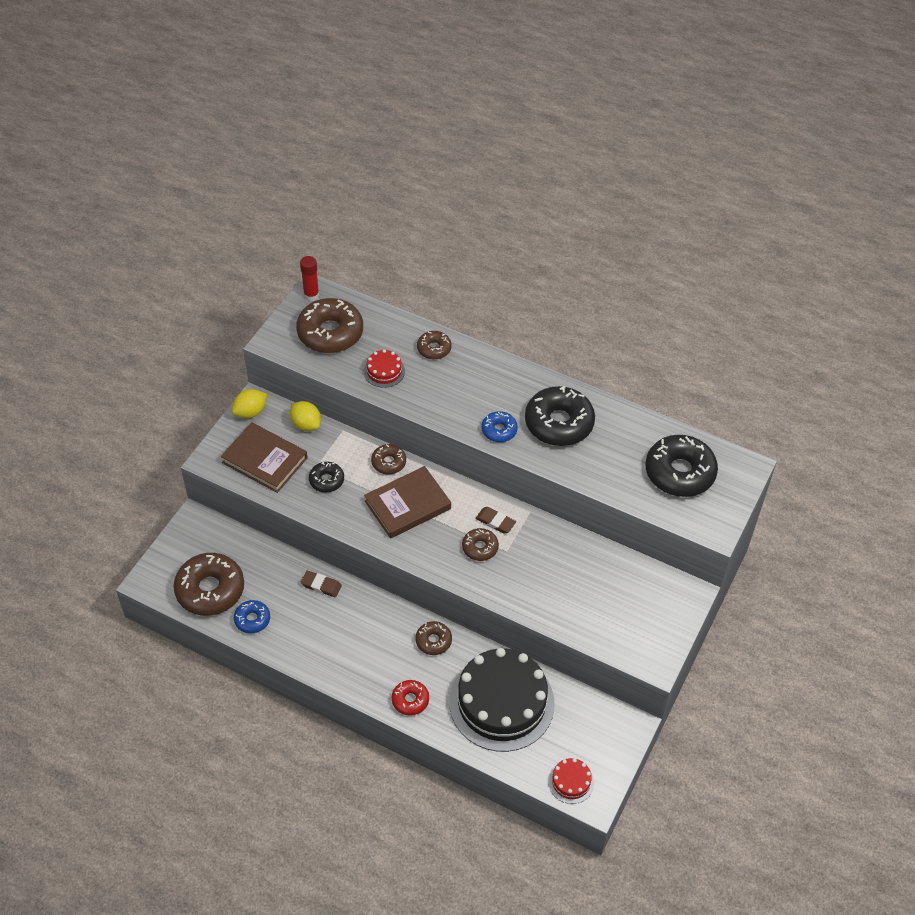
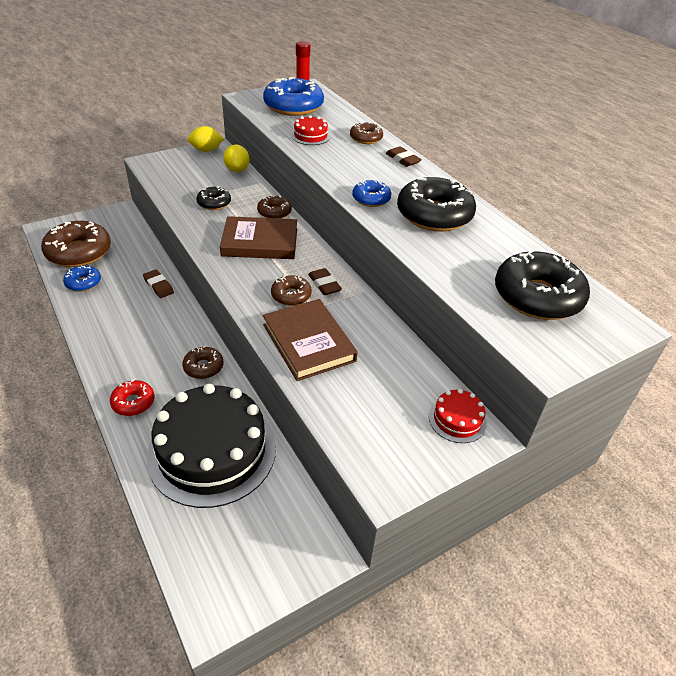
camera: 30 degrees right, 10 degrees down
(265, 460) = (184, 176): brown book -> brown book (309, 342)
(330, 333) = (293, 106): brown donut -> blue donut
(486, 363) = (402, 159): none -> brown eraser
(571, 782) = (206, 575): red cake -> red cake (457, 419)

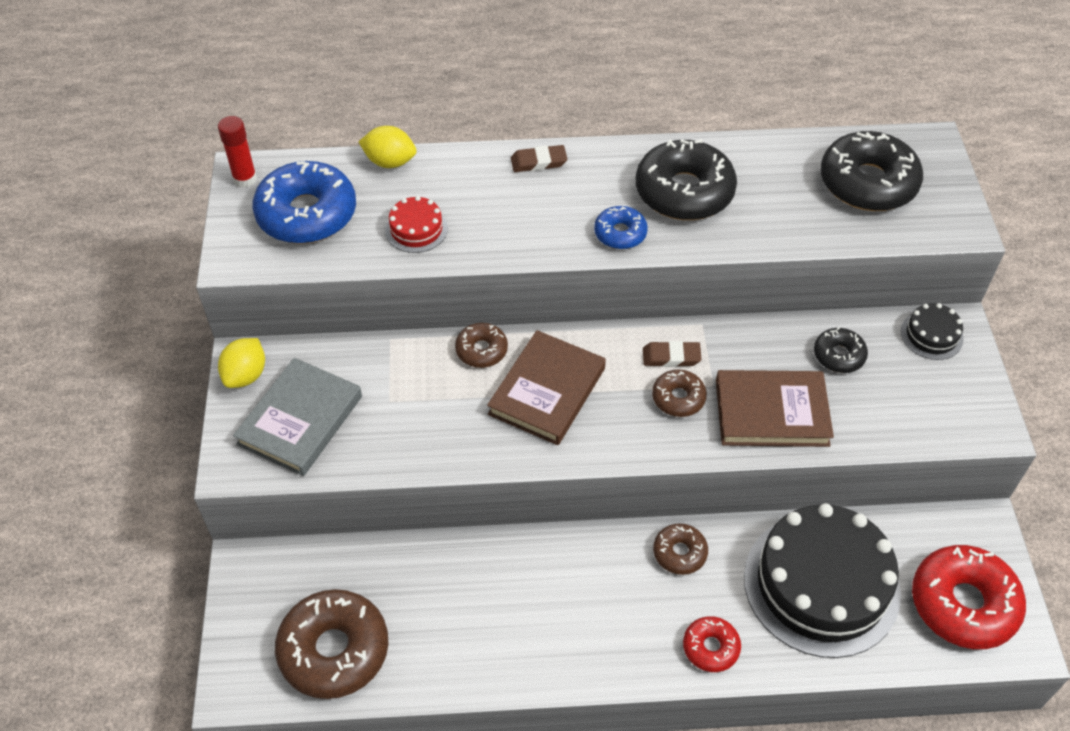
camera: 60 degrees left, 10 degrees up
(83, 283) = (423, 658): blue donut -> none
(158, 286) = (483, 560): brown eraser -> none
(187, 171) = (300, 420): none -> grey book
(214, 203) = (417, 413): black donut -> black donut (838, 355)
(235, 554) = (963, 604): none -> red donut
(237, 170) = (335, 355): yellow lemon -> yellow lemon (390, 162)
(366, 138) = (459, 174): brown donut -> none
(457, 419) = (931, 335): red cake -> black cake

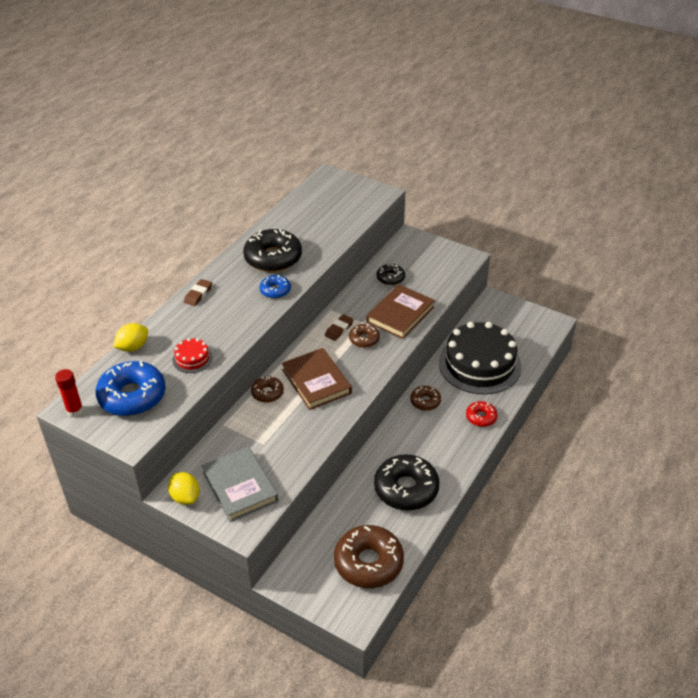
camera: 55 degrees left, 10 degrees down
(867, 183) = (330, 204): black donut -> black donut (406, 489)
(931, 335) = (407, 246): black cake -> none
(963, 604) = (523, 328): red donut -> none

